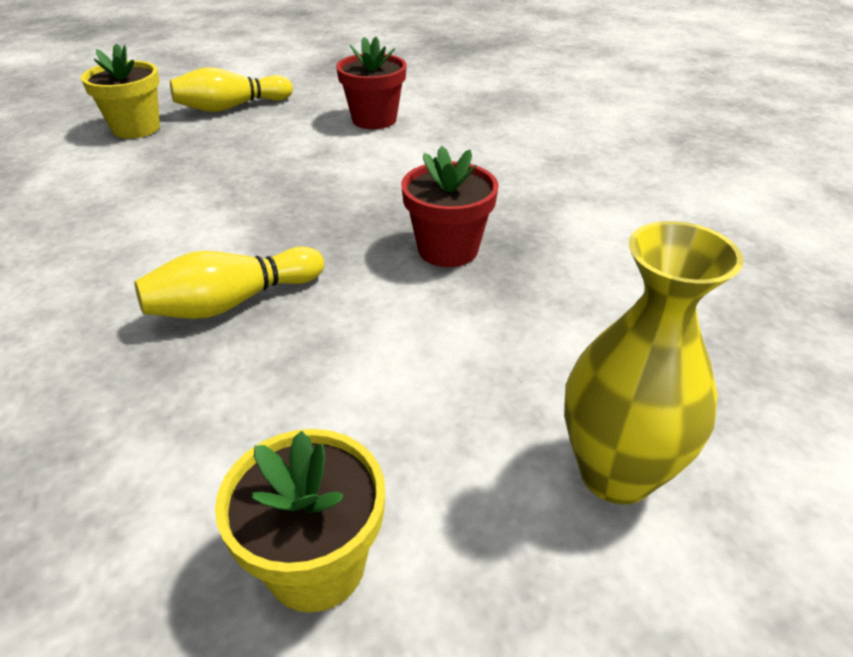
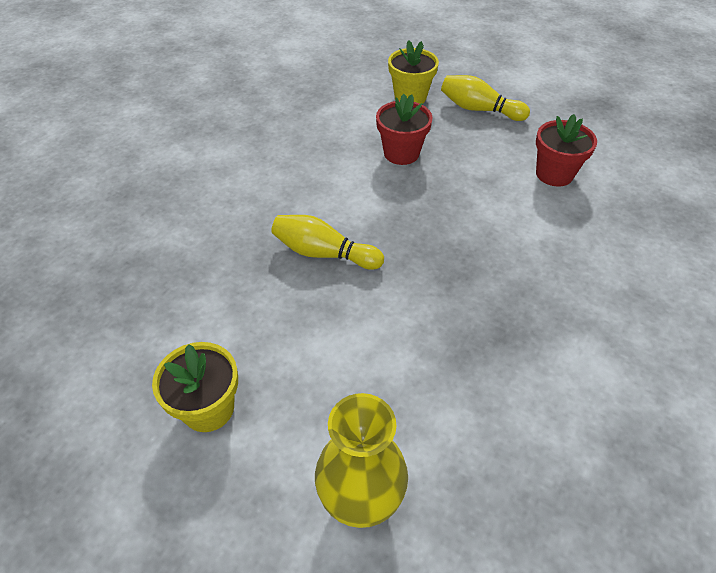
camera: 50 degrees right, 10 degrees up
(448, 249) = (464, 306): red flower pot -> red flower pot (401, 153)

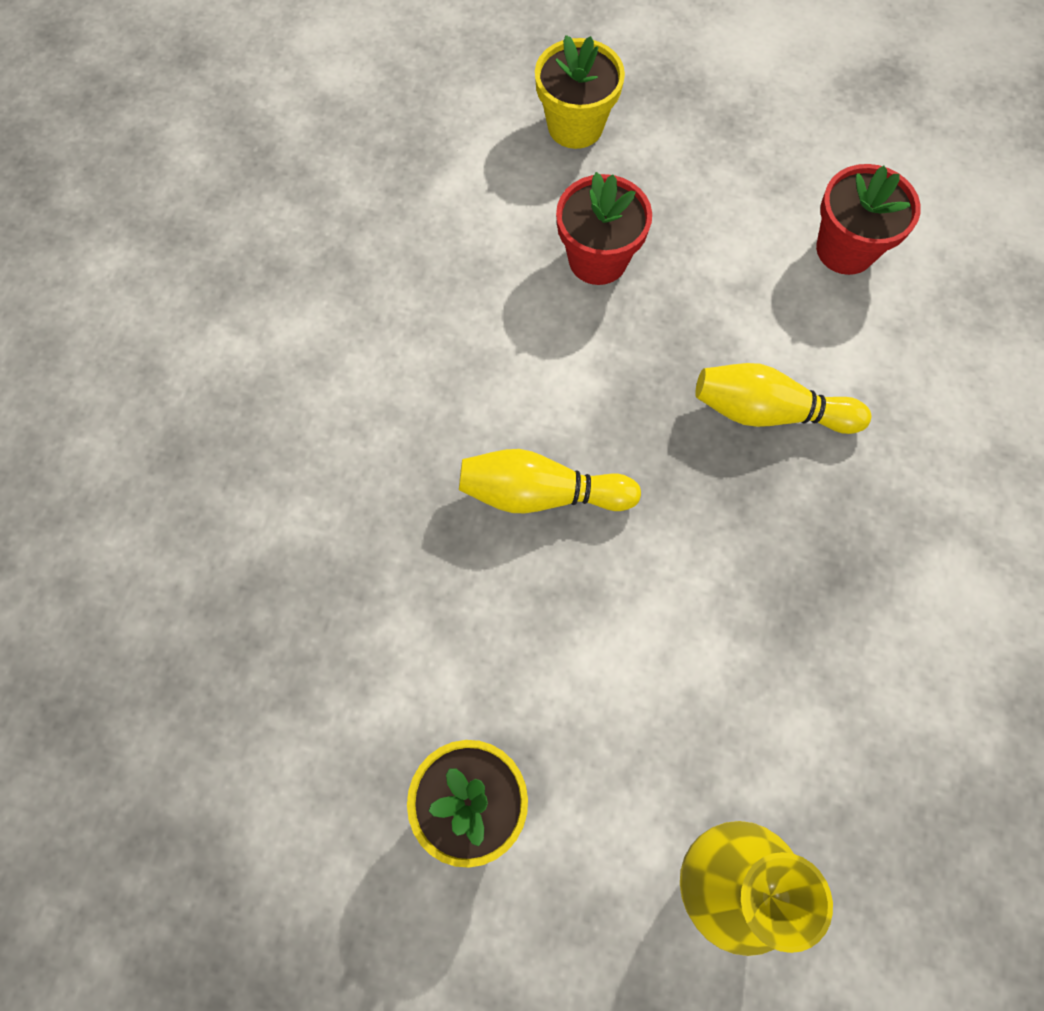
camera: 15 degrees left, 20 degrees up
(479, 109) = (696, 131): yellow bowling pin -> yellow bowling pin (769, 411)

